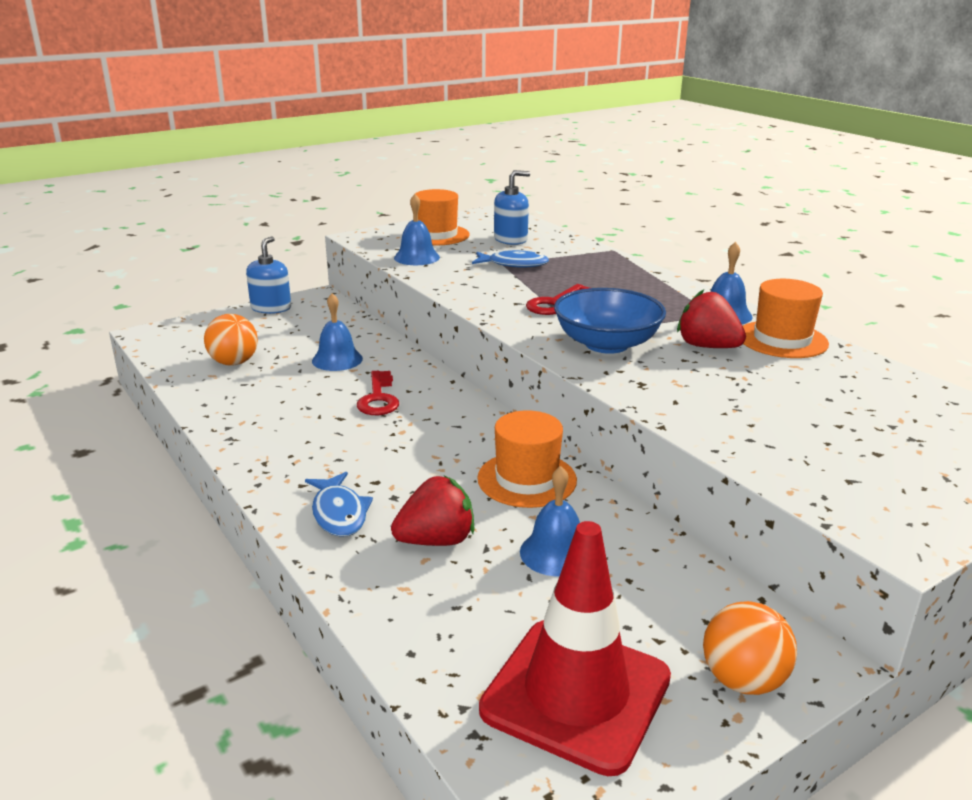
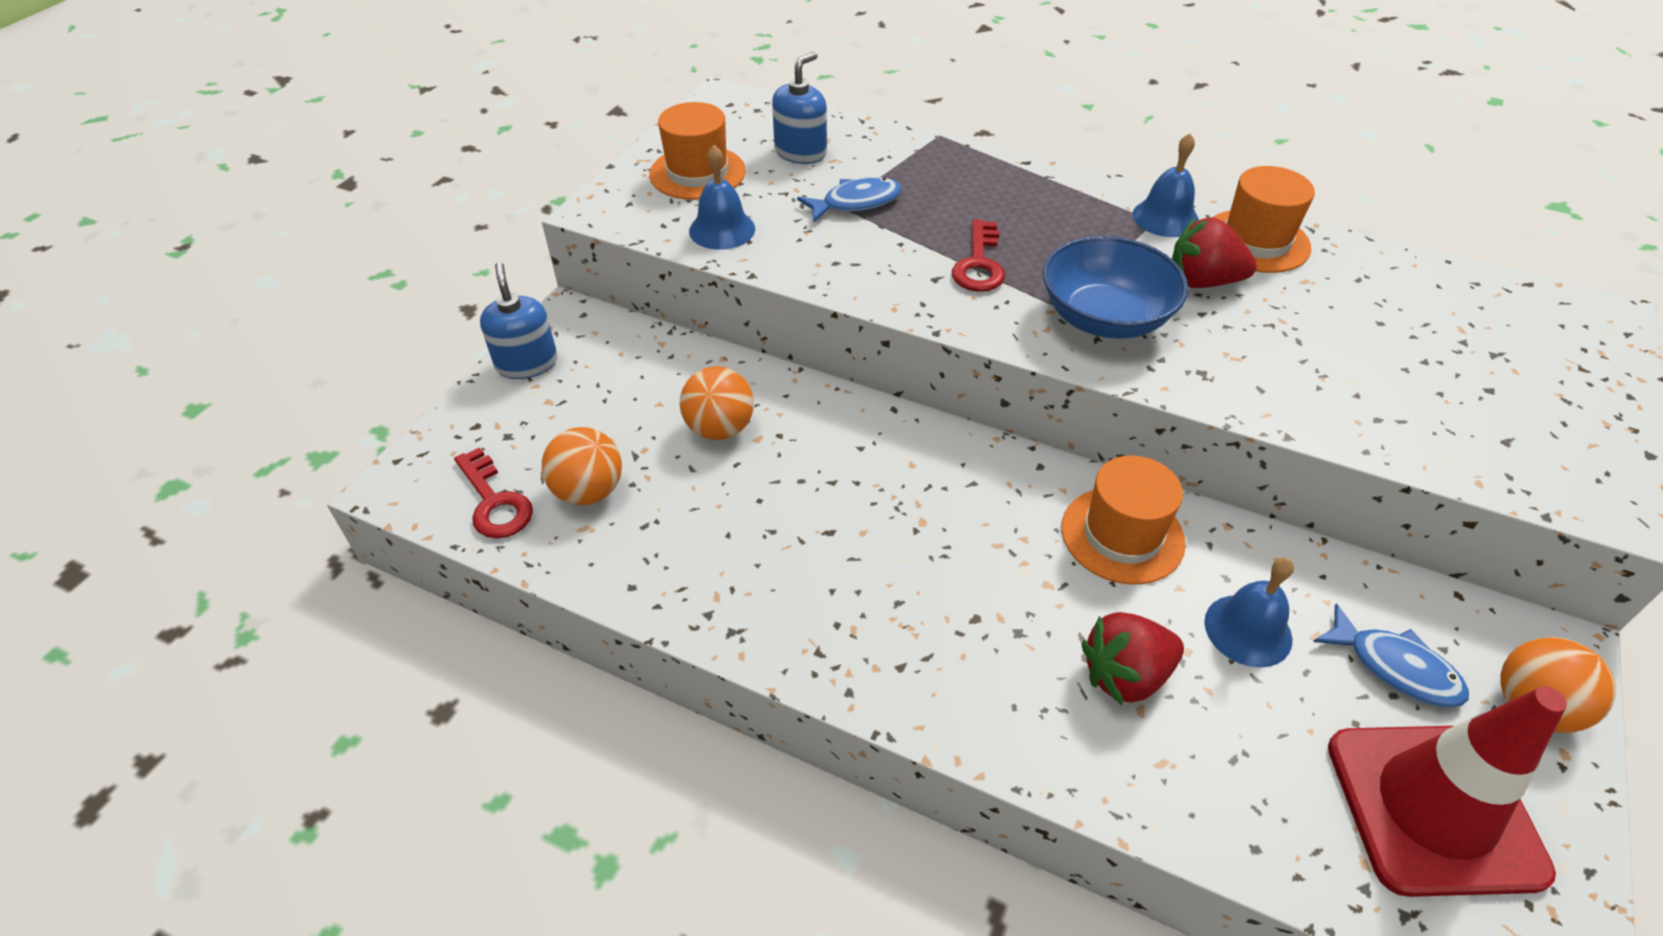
camera: 30 degrees left, 20 degrees up
(337, 359) = (719, 428): blue bell -> orange ball
(339, 513) = (988, 690): blue fish -> blue fish (1395, 667)
(378, 398) = (840, 477): red key -> red key (494, 502)
(436, 540) = (1125, 675): red strawberry -> red strawberry turned 150 degrees counterclockwise

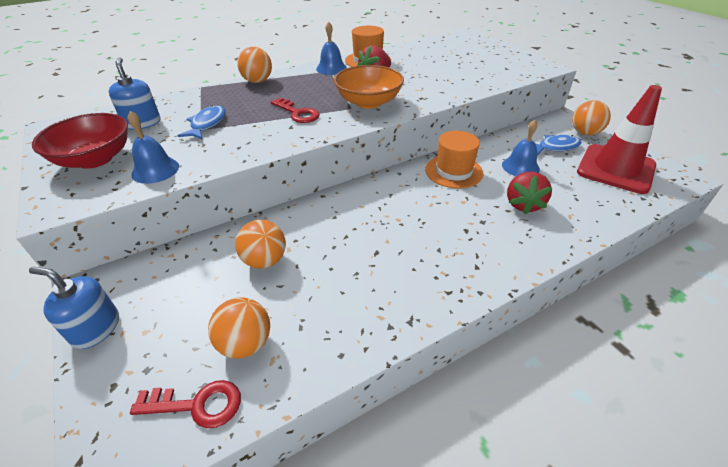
camera: 55 degrees left, 5 degrees down
(697, 173) = (95, 159): orange hat -> red bowl
(1021, 172) = (257, 81): none -> orange ball
(1104, 318) = (368, 102): blue bowl -> orange bowl

